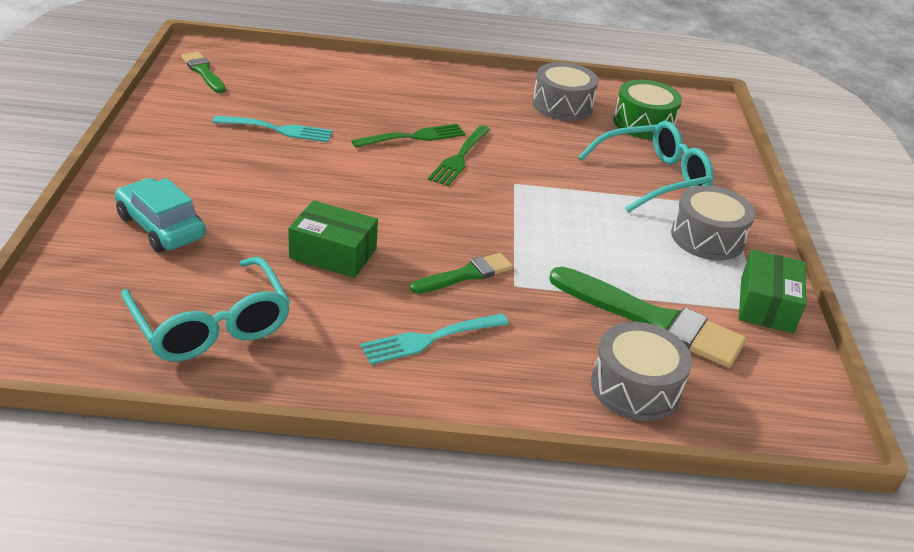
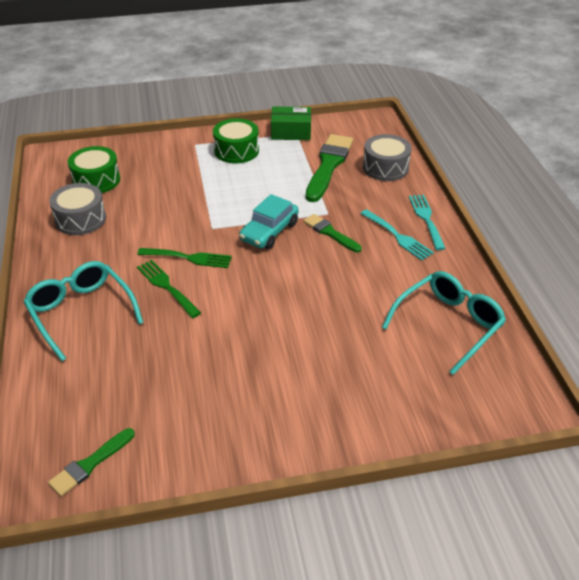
camera: 100 degrees left, 5 degrees up
(161, 227) = (368, 388): turquoise car -> turquoise car (269, 232)
(278, 130) = (189, 368): turquoise fork -> turquoise fork (426, 219)
(333, 253) = (344, 292): green box -> none
(653, 178) = (174, 172): turquoise glasses -> turquoise glasses (81, 312)
(707, 238) = (236, 151): grey drum -> green drum

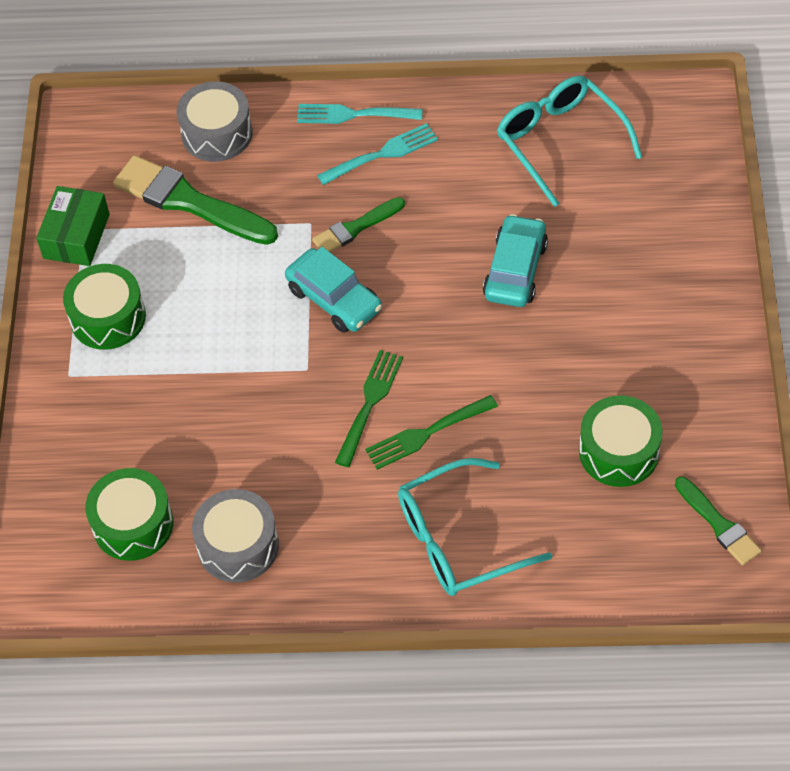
camera: 75 degrees left, 15 degrees up
(158, 391) = (619, 451): none -> green drum
(316, 314) = (515, 270): none -> turquoise car

